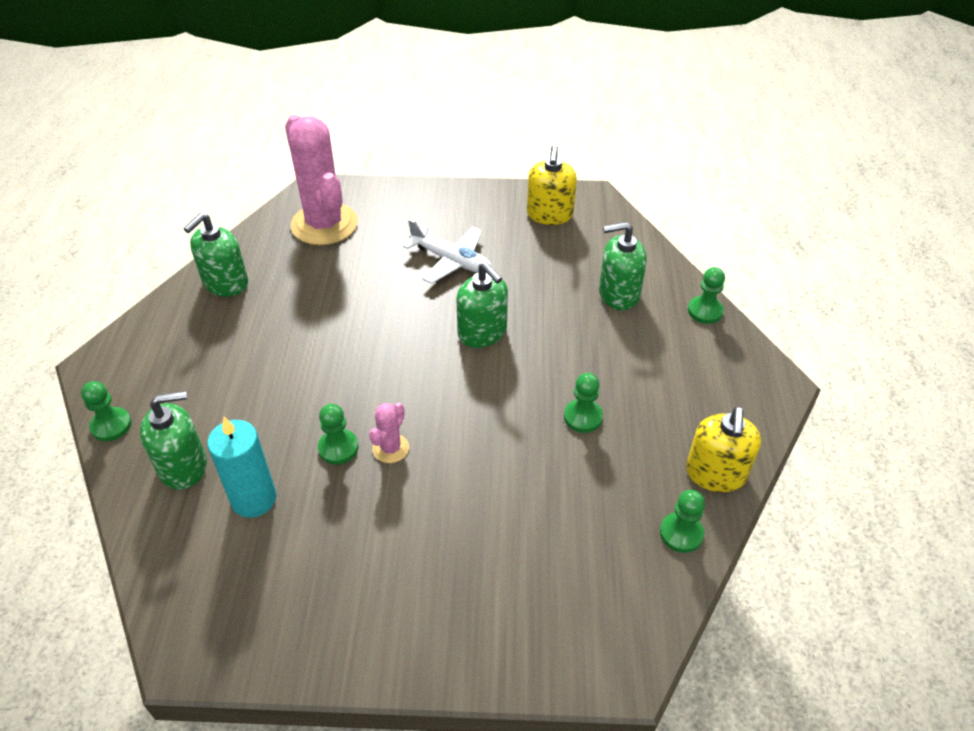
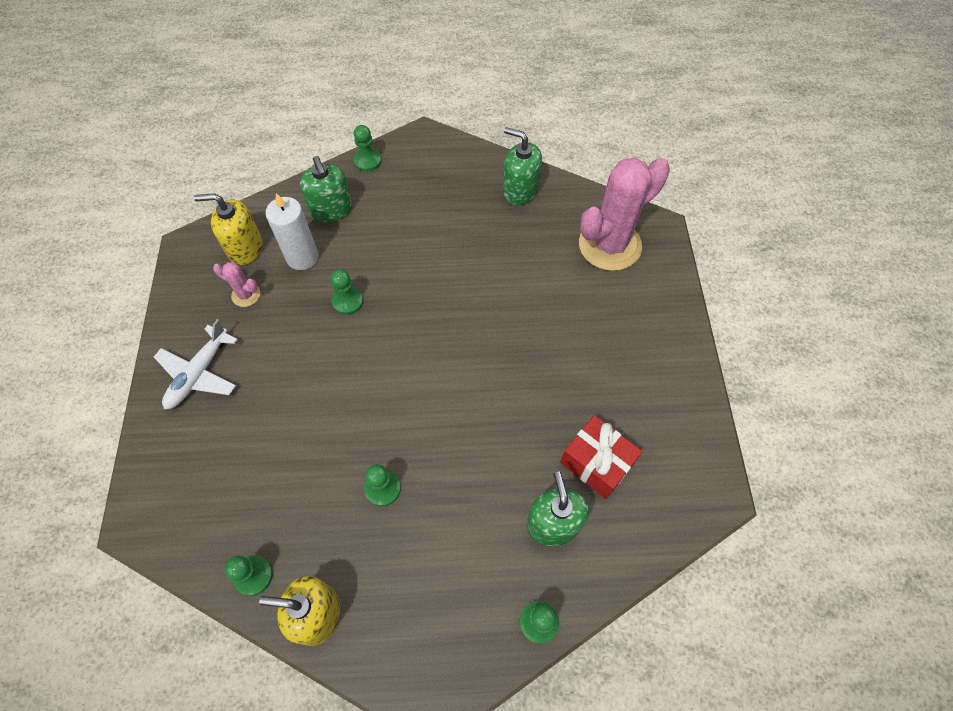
camera: 85 degrees right, 15 degrees up
(254, 499) = (302, 257): turquoise candle -> white candle
(390, 448) = (347, 337): pink cactus -> pink cactus (246, 295)
(451, 261) = (577, 358): white plane -> white plane (199, 374)
(482, 332) = (482, 394): green soap dispenser -> none
(549, 214) = (671, 448): yellow soap dispenser -> yellow soap dispenser (245, 248)
(561, 261) = (596, 463): none -> red gift

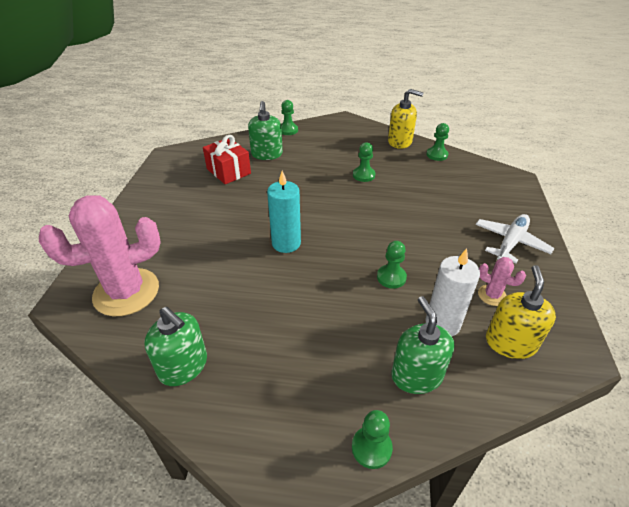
camera: 170 degrees left, 20 degrees down
(245, 248) = (510, 343): yellow soap dispenser -> yellow soap dispenser turned 90 degrees counterclockwise
(470, 330) = (286, 243): none -> turquoise candle

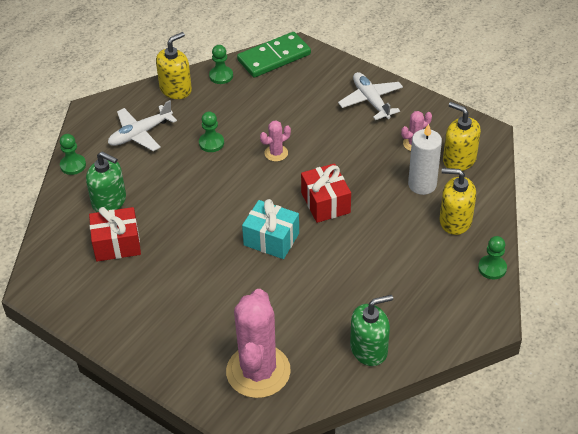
camera: 60 degrees left, 5 degrees up
(286, 243) = (271, 239): turquoise candle -> turquoise gift
(341, 143) = (140, 134): none -> white plane
(355, 260) = (325, 203): none -> red gift
(385, 210) = (276, 153): none -> pink cactus
(391, 277) = (359, 190): green pawn -> none
(416, 375) = (455, 221): green soap dispenser -> yellow soap dispenser
(488, 171) = (274, 57): none -> green domino

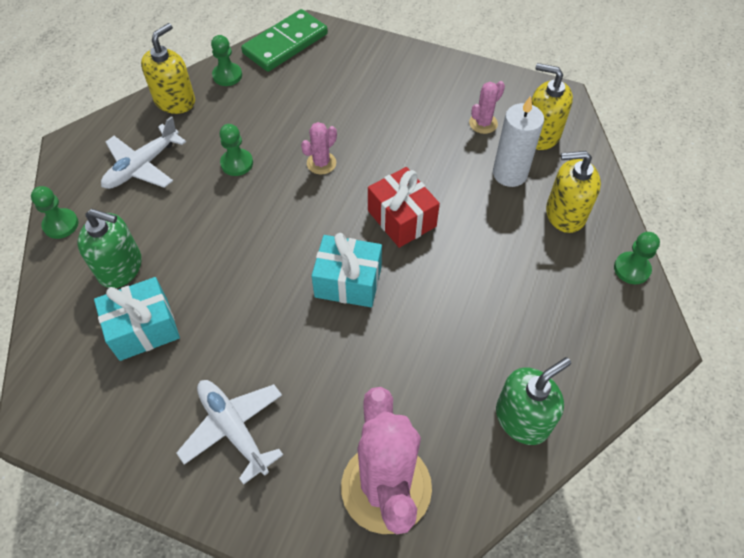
camera: 15 degrees left, 10 degrees up
(117, 244) = (143, 328): red gift -> turquoise gift
(371, 100) = (415, 79): white plane -> white plane (233, 428)

